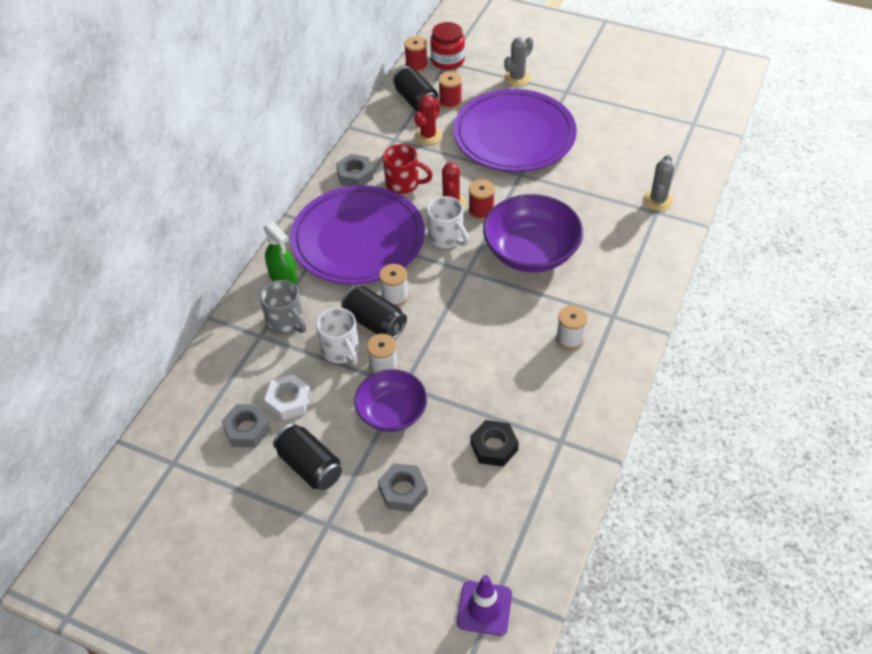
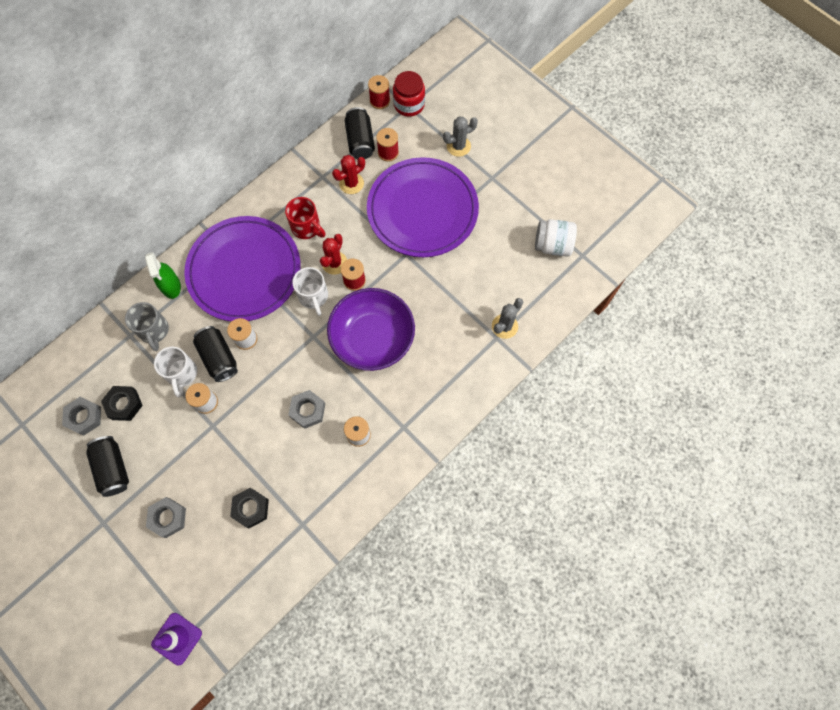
camera: 20 degrees right, 20 degrees up
(289, 401) = (124, 404): white nut -> black nut
(355, 175) = (273, 203): grey nut -> grey nut (308, 410)
(392, 412) = (192, 446): purple bowl -> none
(659, 124) = (552, 245): none -> white jar

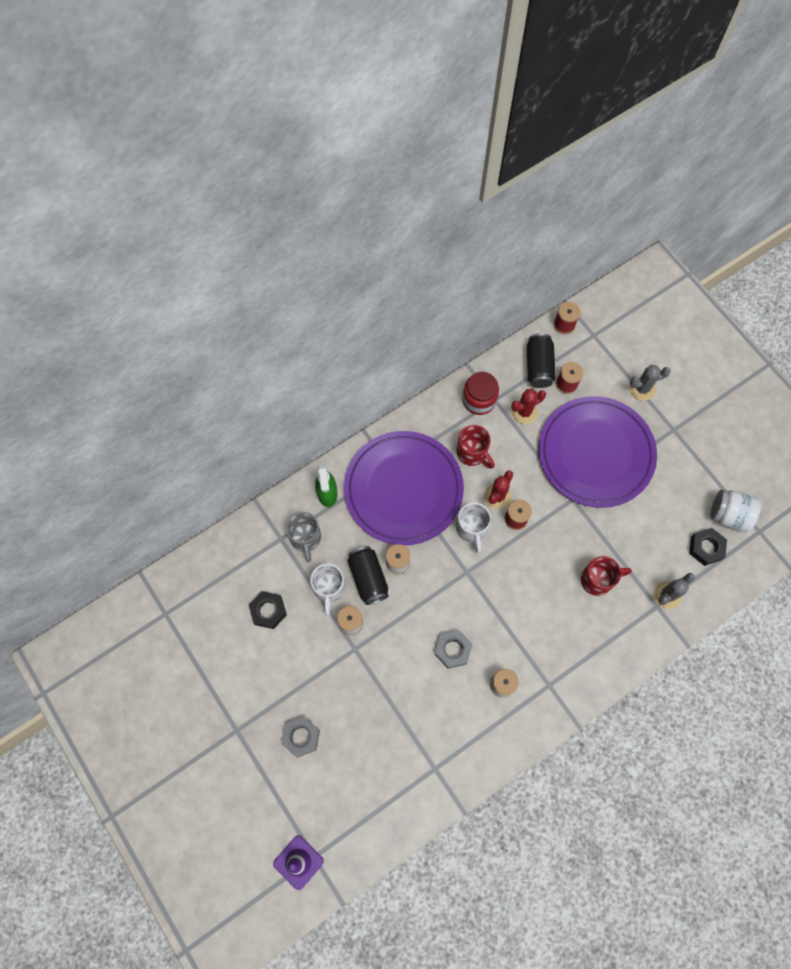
camera: 10 degrees right, 0 degrees up
(84, 417) = (227, 617): grey nut -> none
(113, 468) = (251, 676): black can -> none
(251, 508) = (385, 742): black nut -> black nut (706, 548)
(372, 338) = (528, 584): purple bowl -> none
(409, 104) = (595, 334): red jar -> red jar (479, 400)
(438, 323) = (598, 579): none -> red mug

